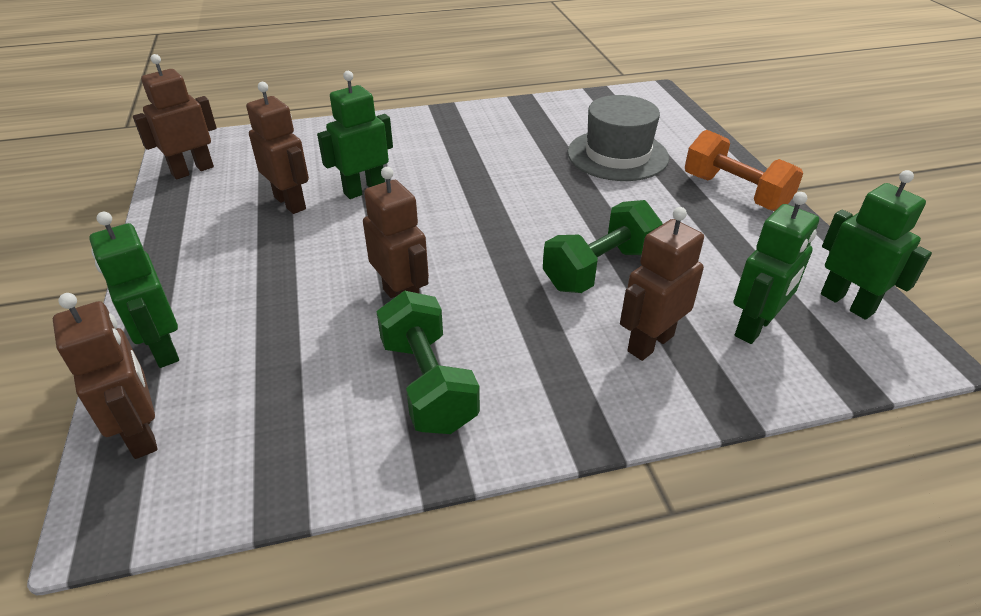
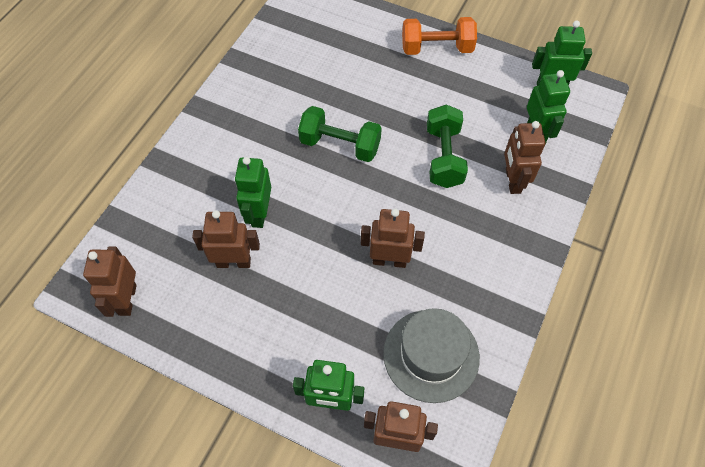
camera: 50 degrees left, 20 degrees up
(428, 384) = (464, 290): green dumbbell -> green dumbbell (340, 145)
(617, 155) = (351, 65): grey hat -> grey hat (431, 355)

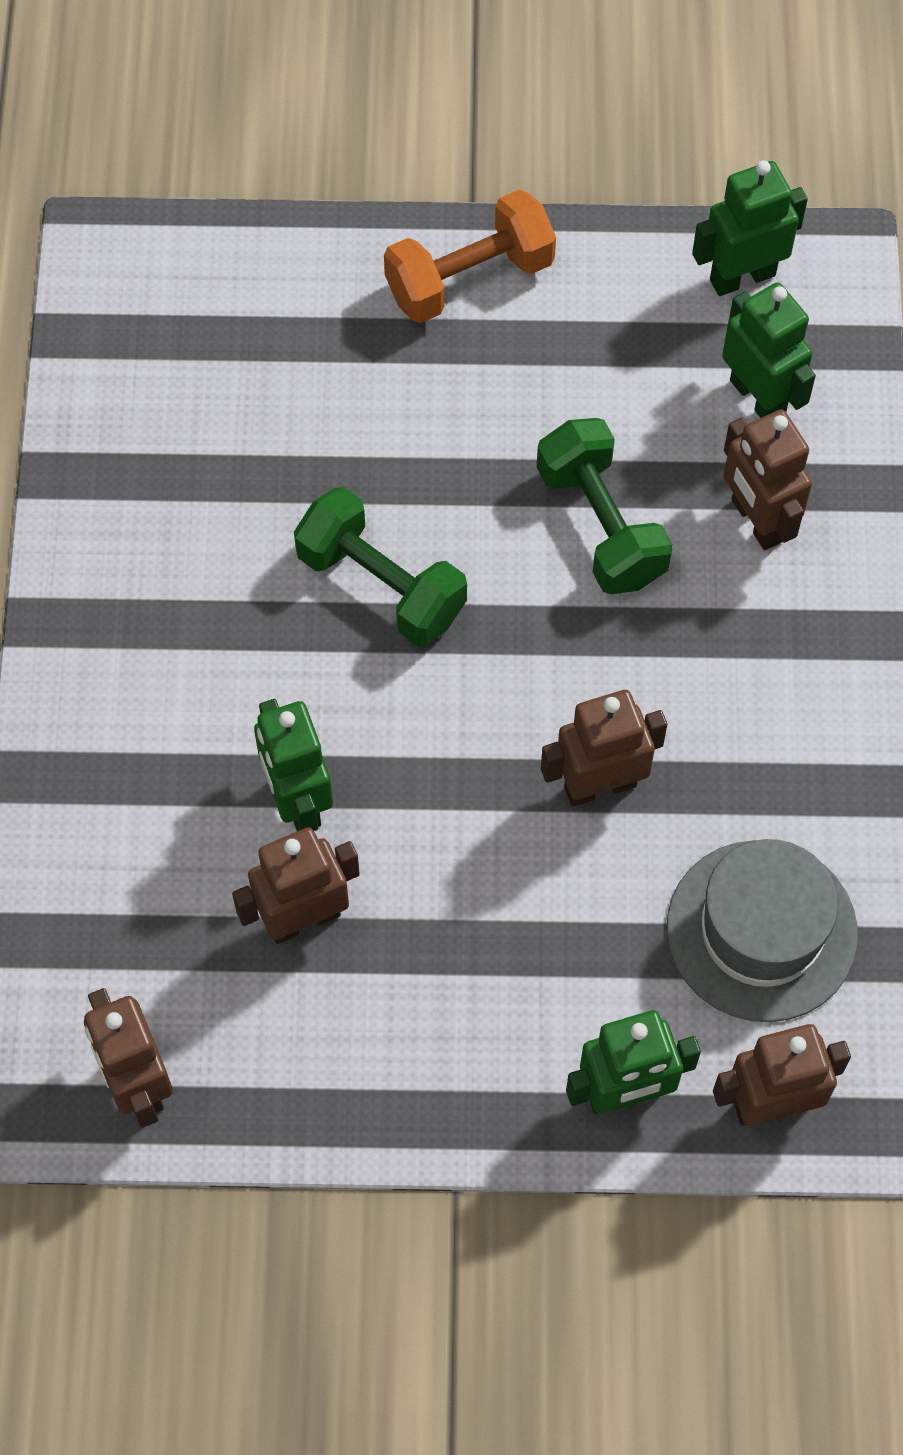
camera: 25 degrees left, 5 degrees up
(340, 145) = (381, 585): green dumbbell -> green dumbbell turned 45 degrees clockwise

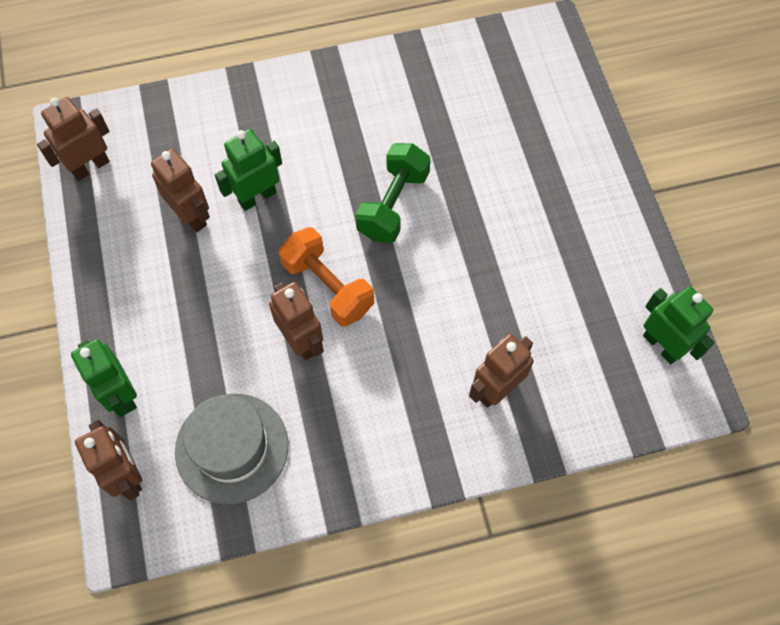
camera: 75 degrees right, 0 degrees up
(469, 279) = (600, 201): orange dumbbell -> orange dumbbell (328, 287)
(601, 525) = (465, 305): green dumbbell -> none
(758, 397) = (581, 372): green robot -> none

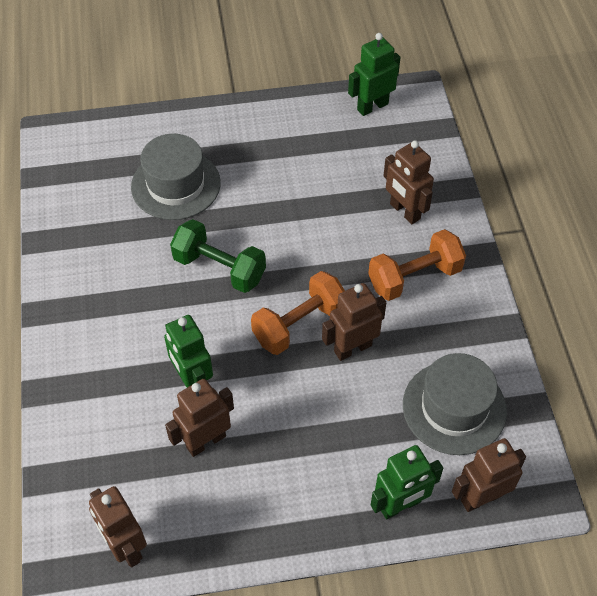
camera: 85 degrees left, 10 degrees down
(400, 403) = (414, 277): none -> orange dumbbell
(500, 150) = (176, 185): none -> grey hat

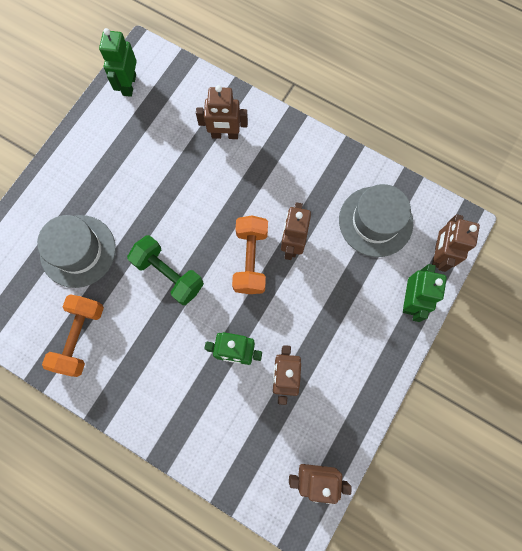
camera: 50 degrees left, 20 degrees up
(219, 268) = (169, 274): green dumbbell -> green dumbbell turned 60 degrees clockwise
(414, 277) = (275, 169): orange dumbbell -> orange dumbbell (80, 337)

